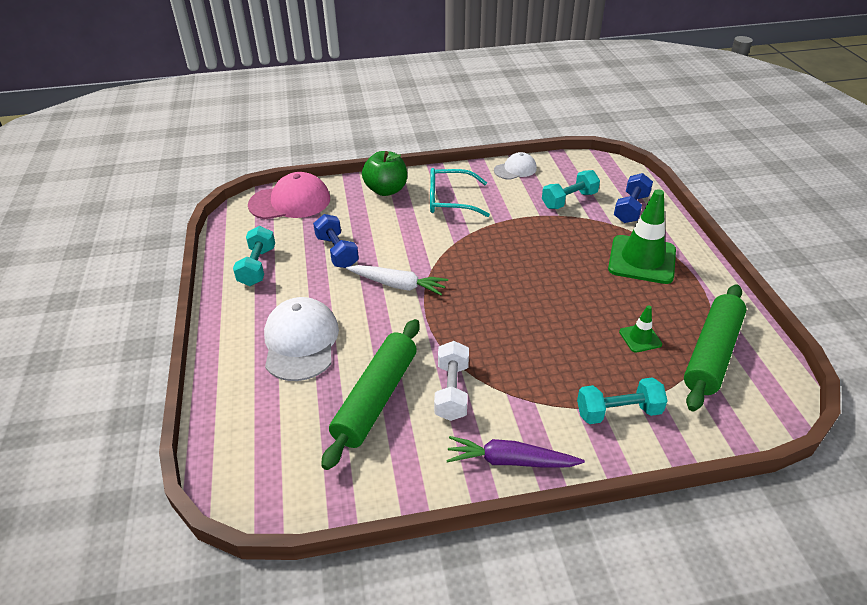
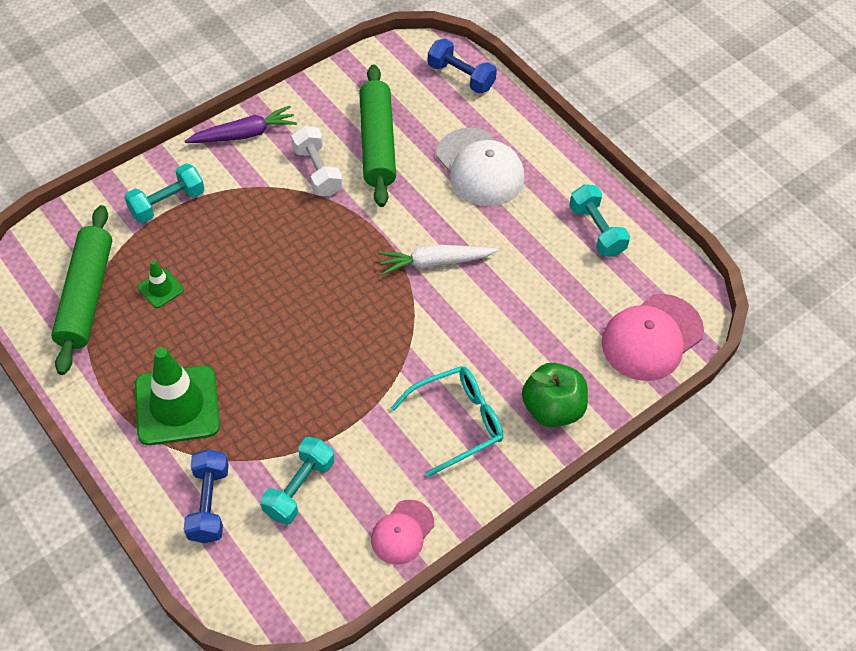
camera: 150 degrees right, 15 degrees up
(337, 252) = (531, 281): blue dumbbell -> blue dumbbell (460, 77)
(515, 169) = (402, 532): white cap -> pink cap

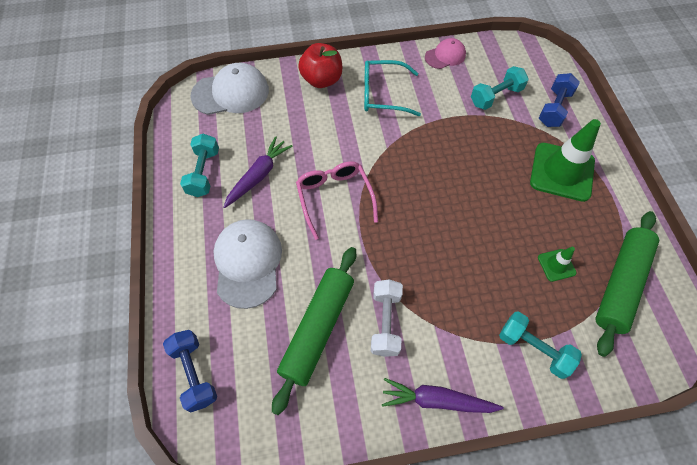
camera: 150 degrees left, 5 degrees up
(167, 203) = (533, 348): turquoise dumbbell -> turquoise dumbbell turned 45 degrees clockwise
(435, 262) = (334, 198): white carrot -> pink glasses
(535, 251) = (258, 176): none -> purple carrot
(552, 408) = (322, 80): green apple -> red apple
(651, 337) = (231, 93): pink cap -> white cap

